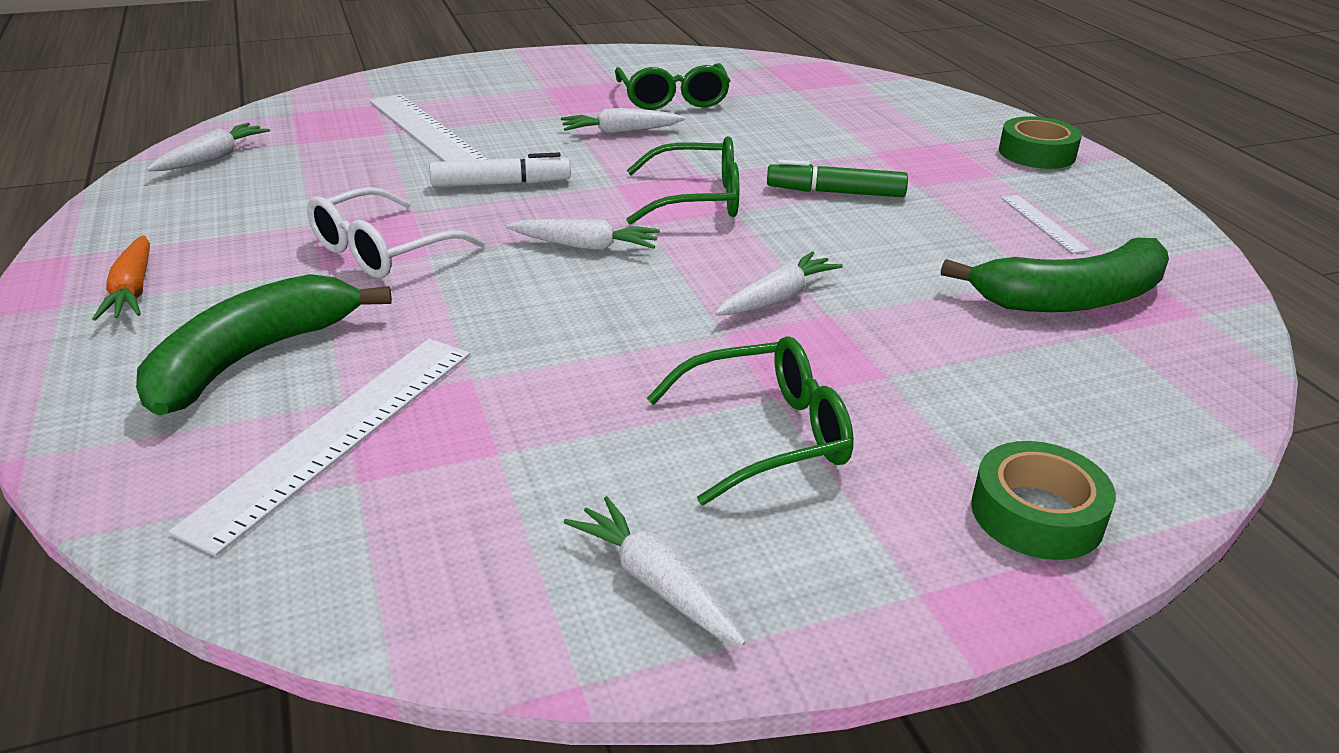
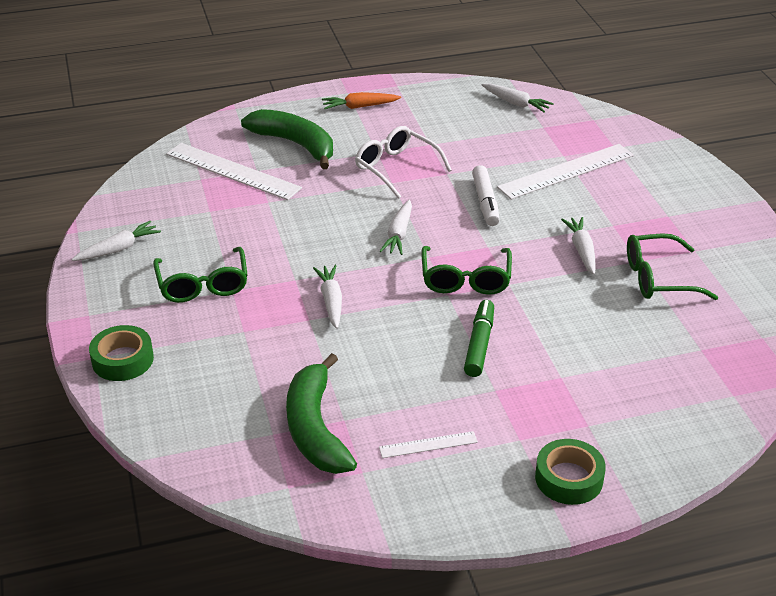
camera: 95 degrees right, 5 degrees up
(777, 297) = (331, 301): white carrot -> white carrot turned 150 degrees counterclockwise

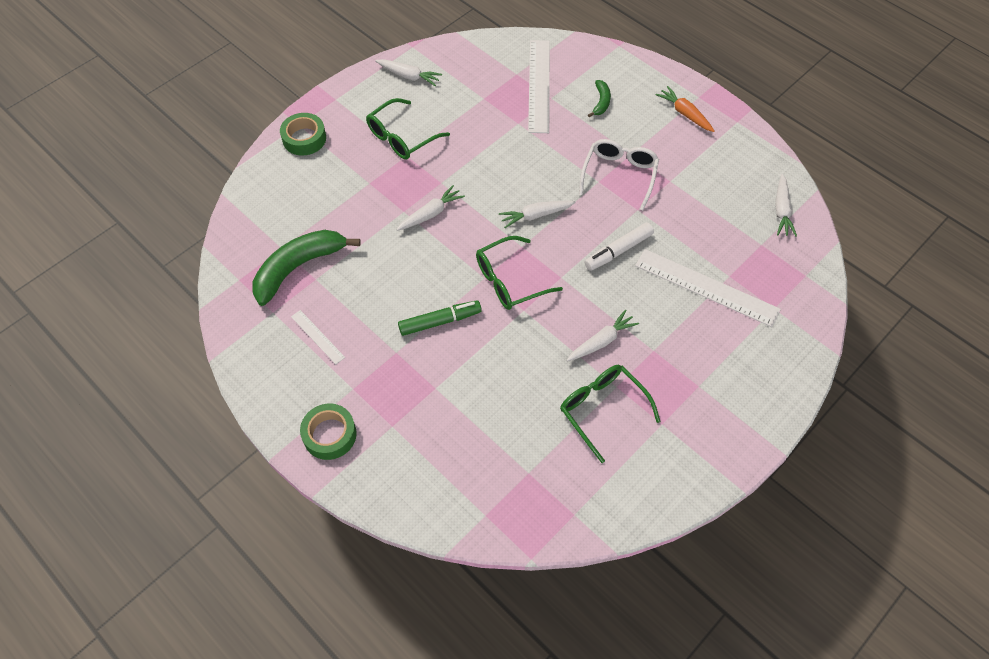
camera: 60 degrees right, 20 degrees up
(295, 144) = (601, 102): green banana -> green banana, size x0.47

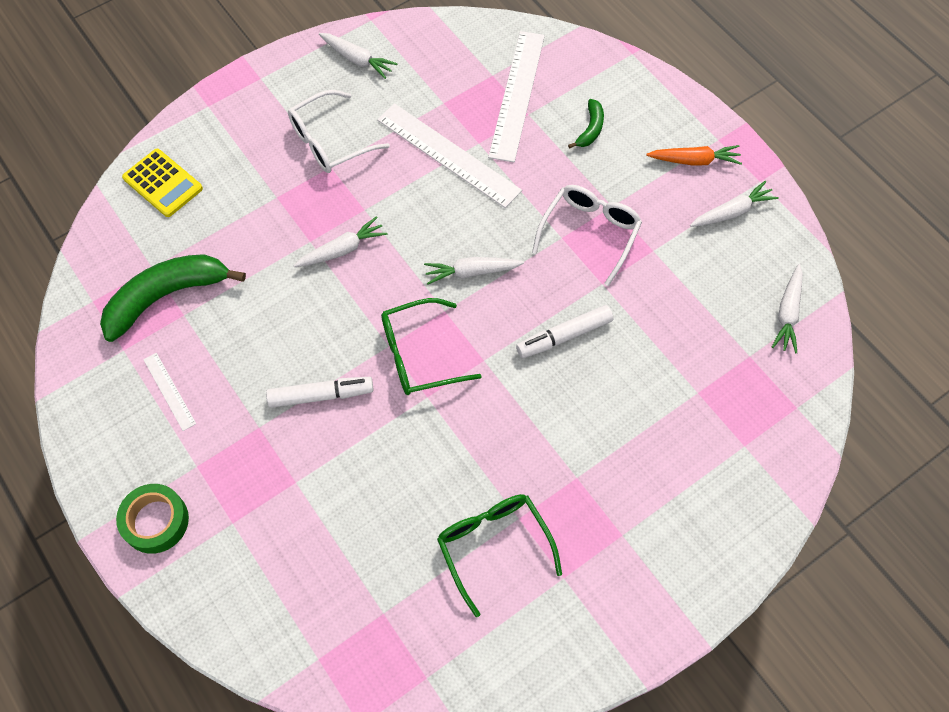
camera: 10 degrees right, 5 degrees up
(275, 185) = (163, 183): none -> yellow calculator
(304, 138) = (211, 126): green tape -> none
(401, 137) = (329, 142): green glasses -> white glasses
(440, 321) = (321, 395): green marker -> white marker
(601, 341) = (514, 454): white carrot -> white carrot (732, 212)
(685, 114) = (694, 160): orange carrot -> orange carrot turned 120 degrees clockwise
(706, 287) = (664, 403): white ruler -> white ruler (448, 155)

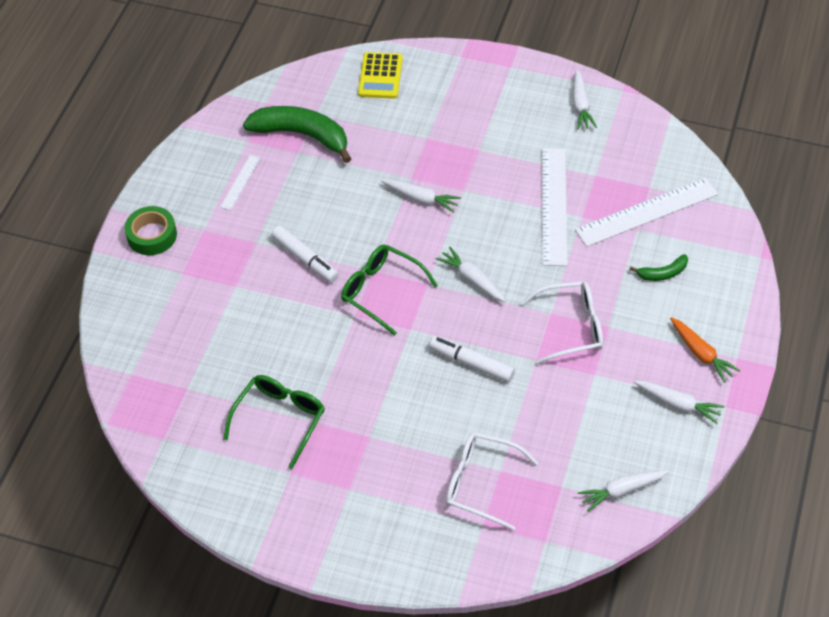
camera: 55 degrees right, 10 degrees down
(329, 142) = (498, 136): white glasses -> white glasses (481, 483)

